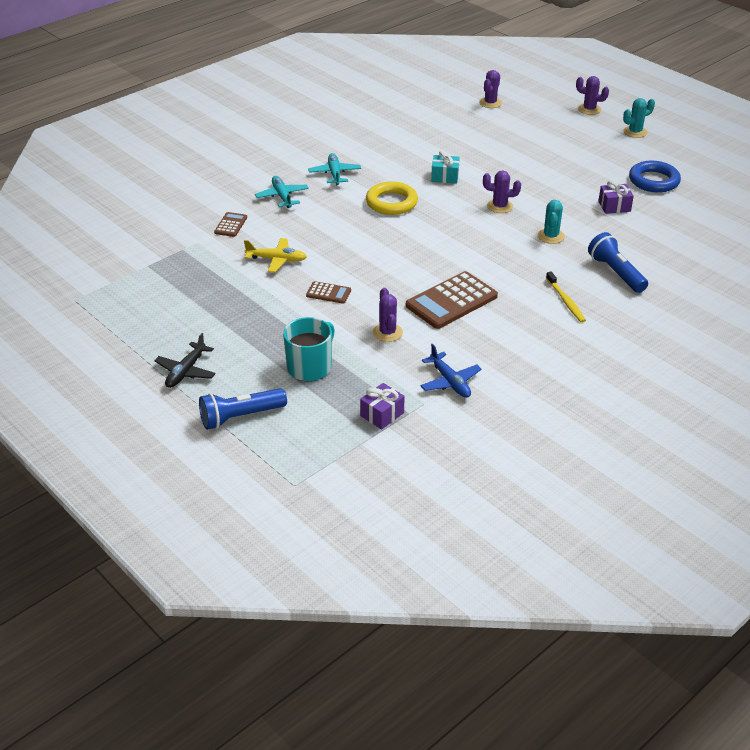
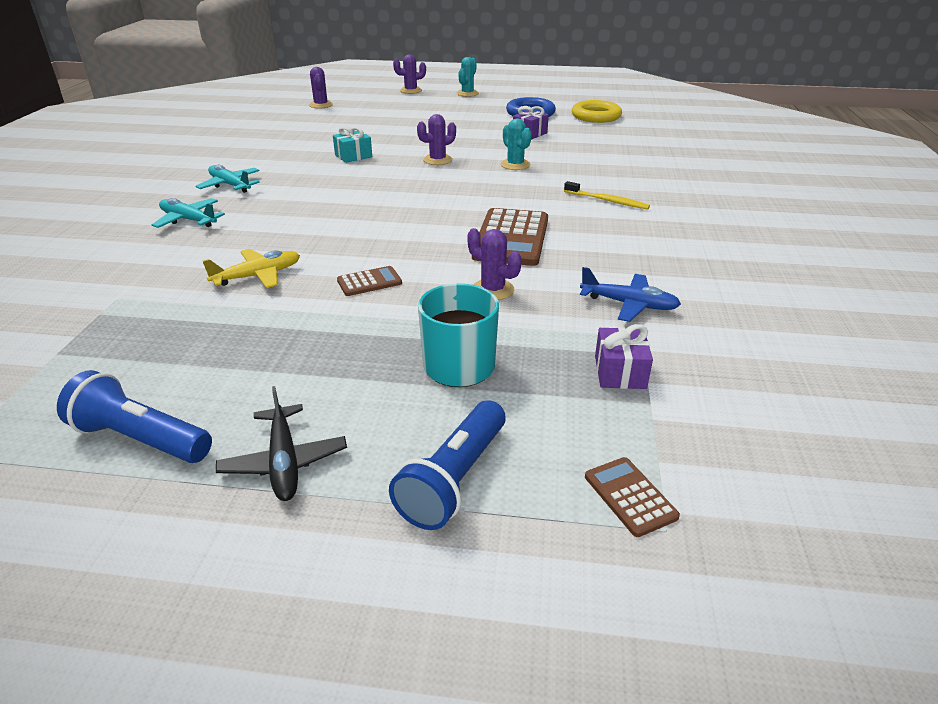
camera: 40 degrees left, 5 degrees down
(231, 225) = (148, 265): brown calculator -> brown calculator (630, 496)
(391, 202) = (327, 187): yellow ring -> yellow ring (596, 116)
(615, 273) = (607, 170): blue flashlight -> blue flashlight (140, 439)

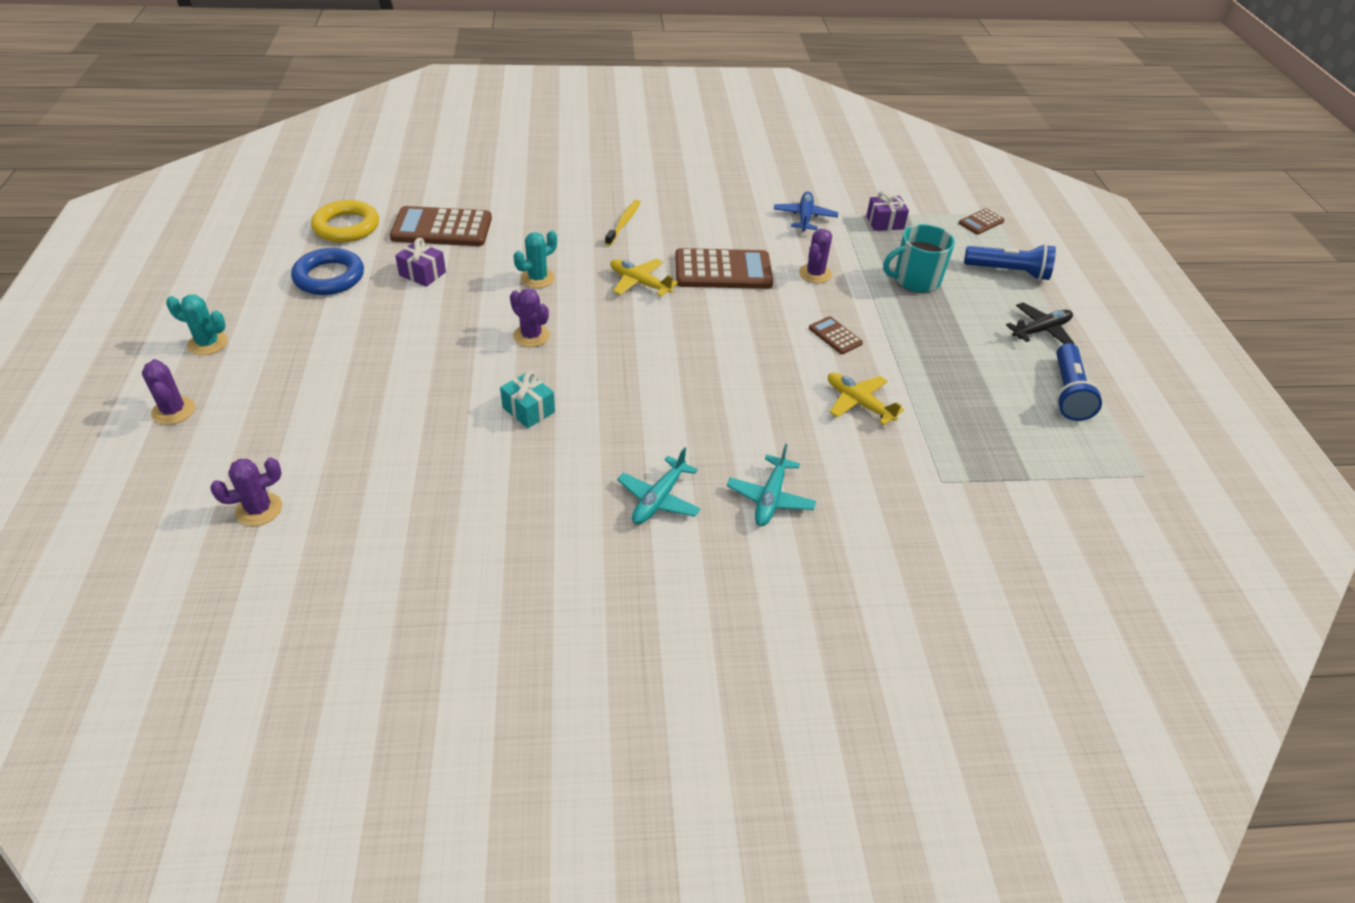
camera: 105 degrees left, 10 degrees up
(498, 199) = (639, 283): none -> yellow plane
(594, 139) = (442, 228): none -> brown calculator

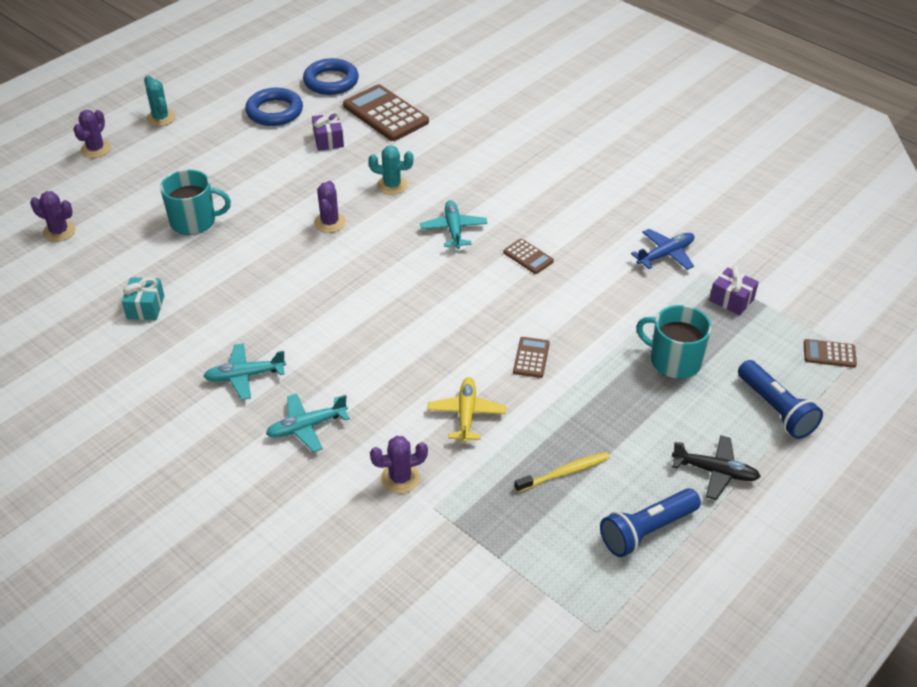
camera: 50 degrees right, 0 degrees up
(346, 227) = (331, 81): yellow ring -> blue ring
(400, 410) = (194, 221): none -> turquoise mug
(528, 410) = (258, 269): turquoise gift -> turquoise gift (145, 307)
(624, 223) = (513, 178): yellow toothbrush -> yellow toothbrush (564, 473)
(639, 283) = (453, 229): yellow plane -> turquoise plane
(723, 270) = (528, 257): brown calculator -> brown calculator, size x0.49
(815, 274) = (596, 303): purple cactus -> purple cactus (400, 478)

